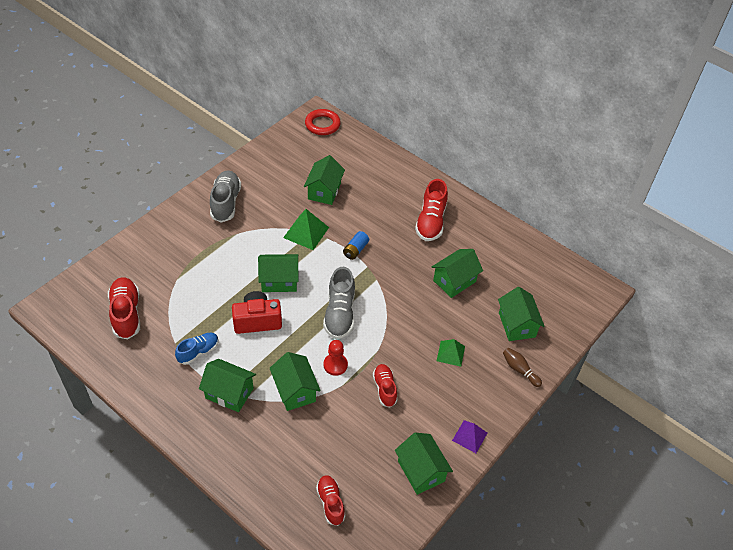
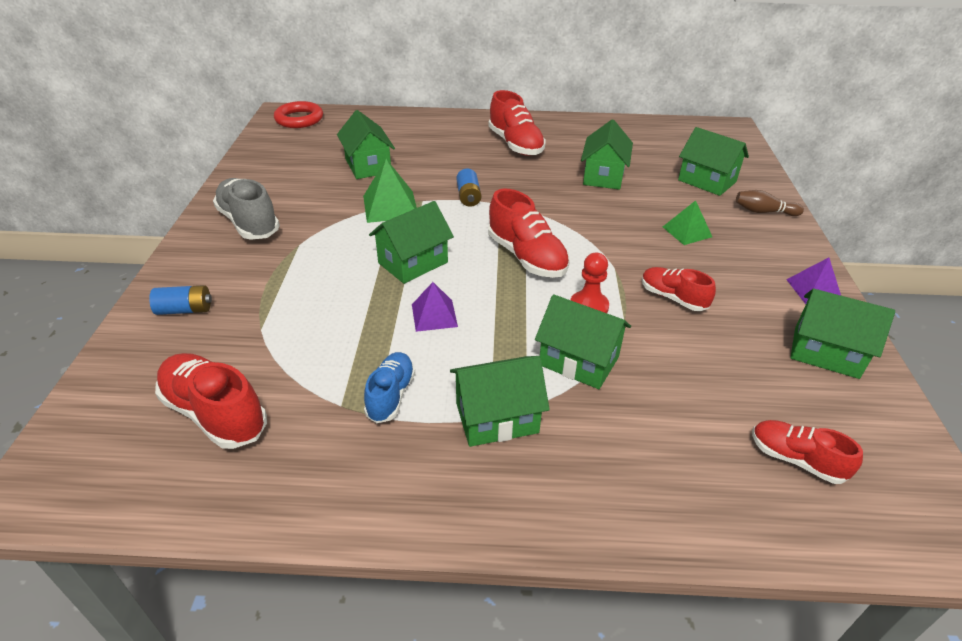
camera: 35 degrees left, 10 degrees down
(155, 246) = (185, 310): none -> blue battery
(257, 321) = (434, 315): red camera -> purple pyramid
(339, 313) = (526, 257): grey shoe -> red shoe

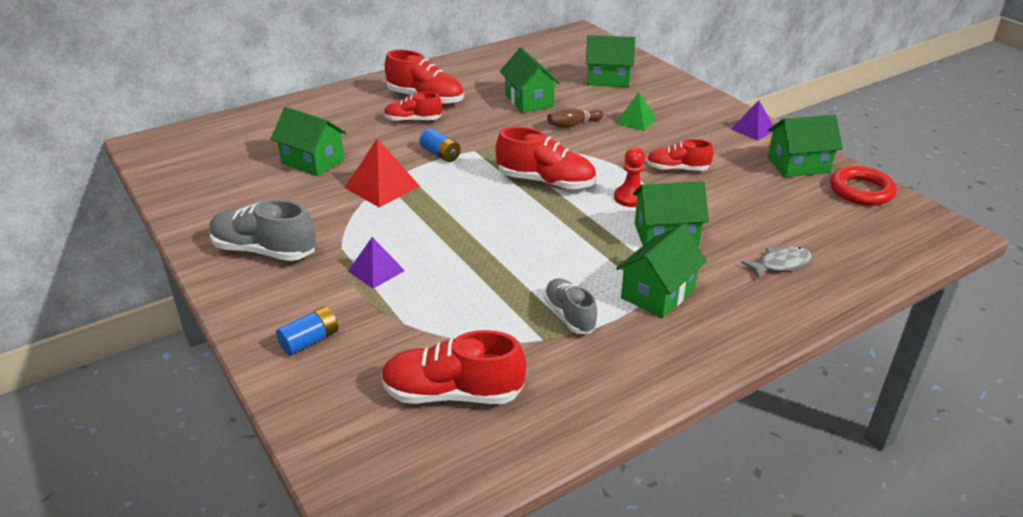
camera: 35 degrees left, 5 degrees down
(299, 119) = (175, 143): red ring -> red ring (861, 191)
(390, 206) = (382, 187): green pyramid -> red pyramid
(391, 395) = (569, 315): blue shoe -> grey shoe
(413, 263) = (462, 221): green house -> none
(434, 315) = (530, 250): purple pyramid -> purple pyramid (376, 270)
(668, 456) = (780, 264): none -> grey fish
(763, 212) = (669, 88): brown bowling pin -> brown bowling pin (573, 125)
(796, 459) = (845, 232): red shoe -> red shoe (413, 120)

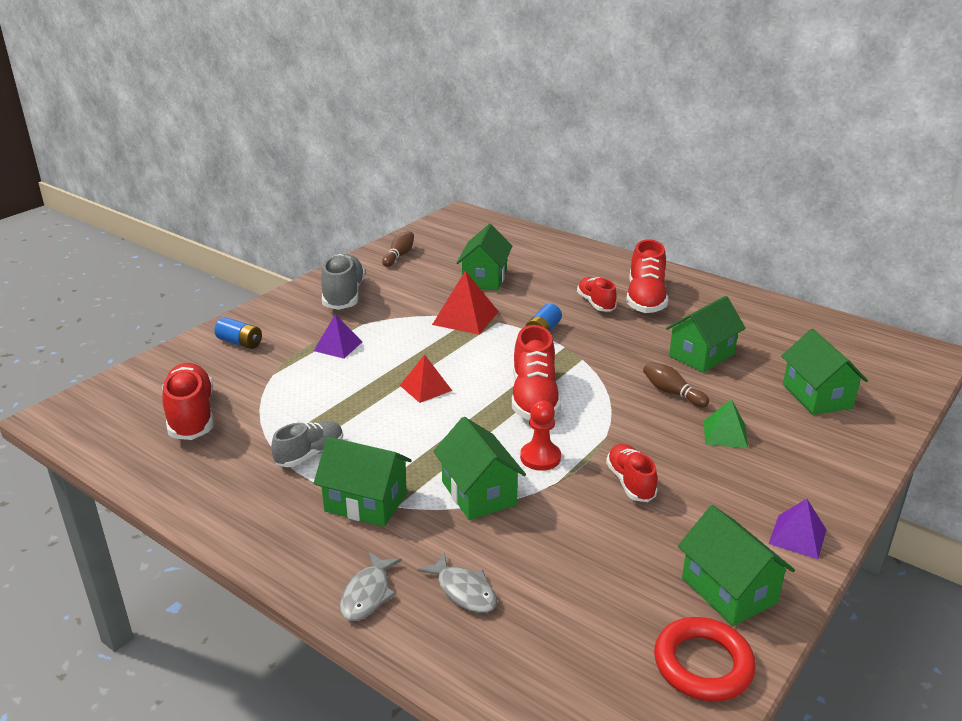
camera: 70 degrees right, 5 degrees down
(204, 200) = (399, 256): none -> brown bowling pin
(494, 231) = (426, 388): none -> red pyramid
(776, 310) = (368, 594): none -> grey fish

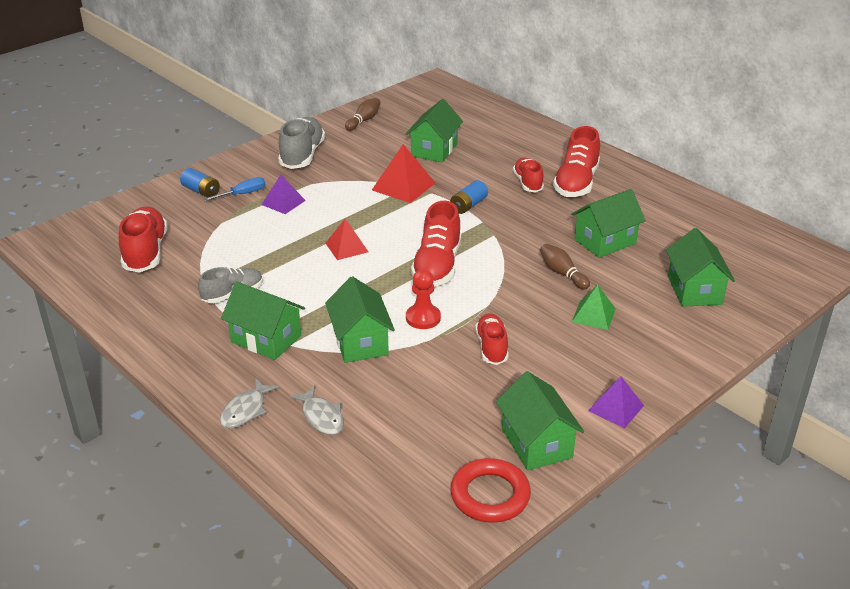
camera: 10 degrees right, 5 degrees up
(289, 341) = (242, 194): none -> blue screwdriver

